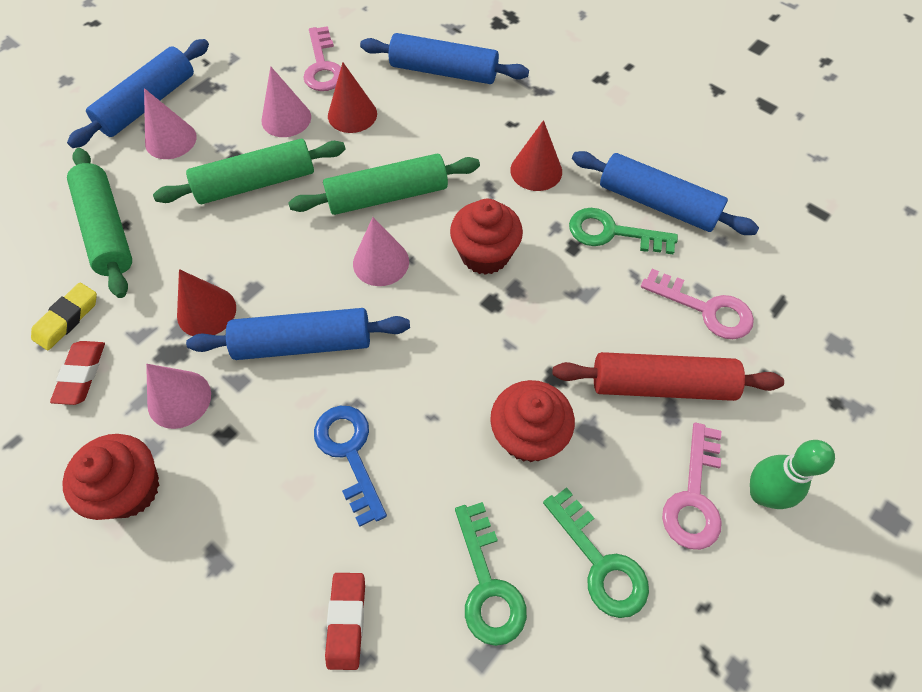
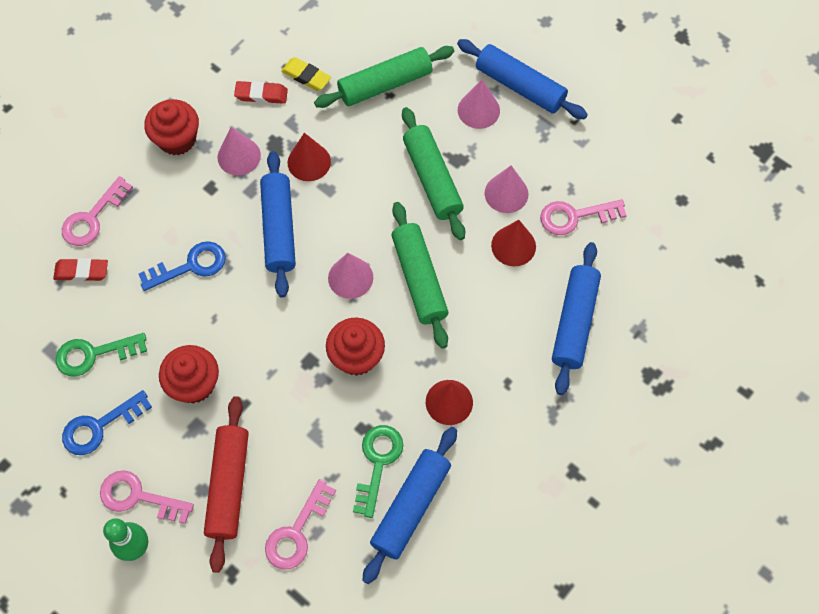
camera: 90 degrees right, 5 degrees up
(250, 613) = (92, 218): none -> pink key
(600, 562) = (99, 426): green key -> blue key

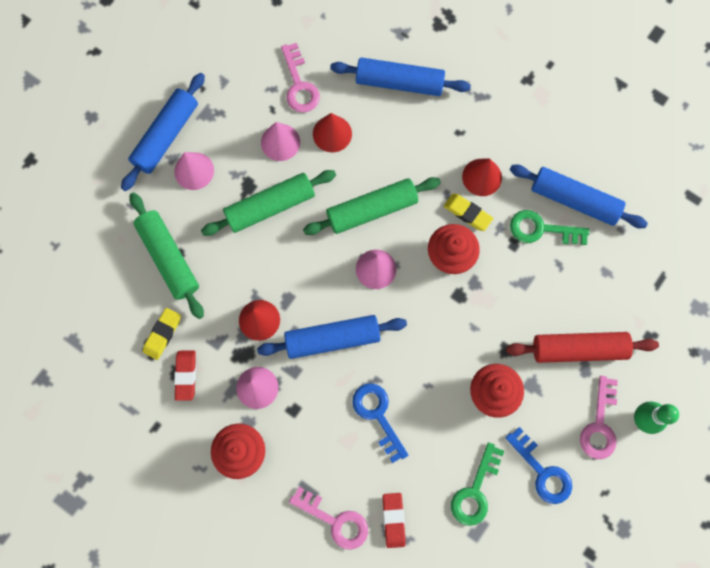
camera: 95 degrees left, 10 degrees up
(93, 354) = (475, 491): green key -> green key turned 45 degrees clockwise
(296, 532) = (609, 288): pink key -> none
(405, 381) = (467, 213): none -> yellow eraser

